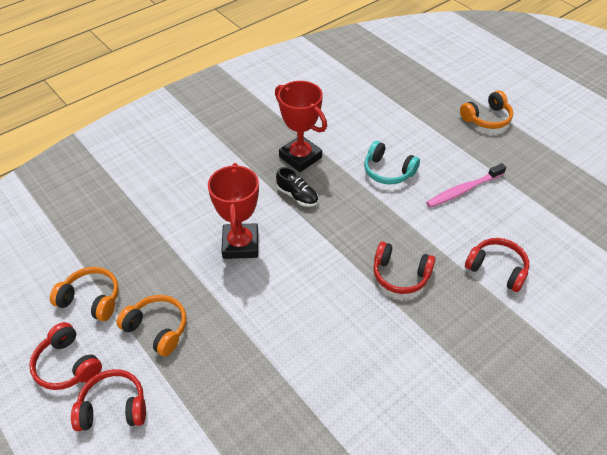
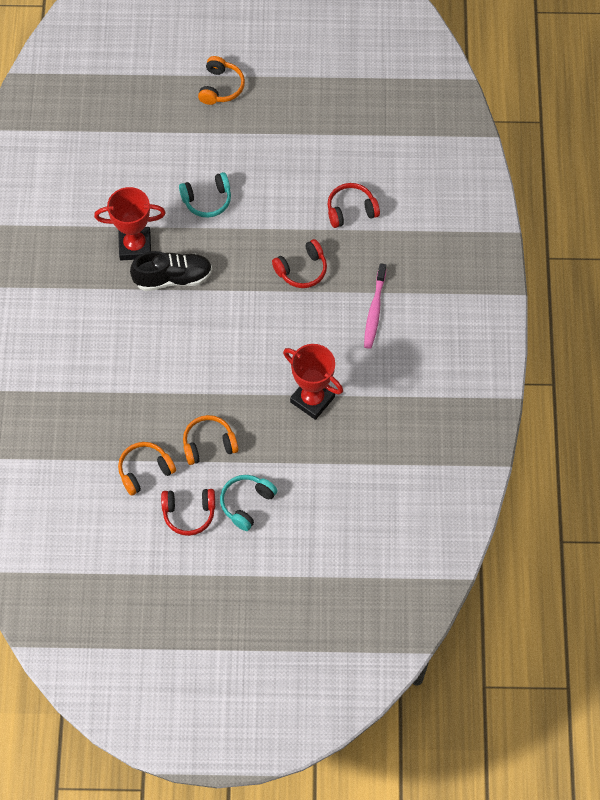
camera: 50 degrees left, 15 degrees up
(113, 407) = (247, 503): red headphones -> turquoise headphones
(240, 244) = (183, 347): red trophy -> red trophy (312, 399)
(297, 196) = (173, 278): black shoe -> black shoe, size x1.66
(463, 190) = (271, 168): pink toothbrush -> pink toothbrush (374, 310)

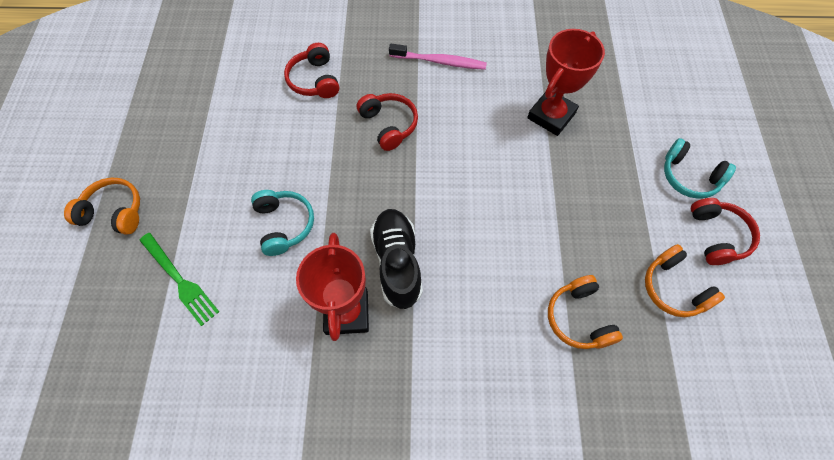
camera: 90 degrees left, 0 degrees up
(163, 139) = (180, 281): none -> green fork
(209, 444) = (623, 216): orange headphones -> orange headphones (579, 318)

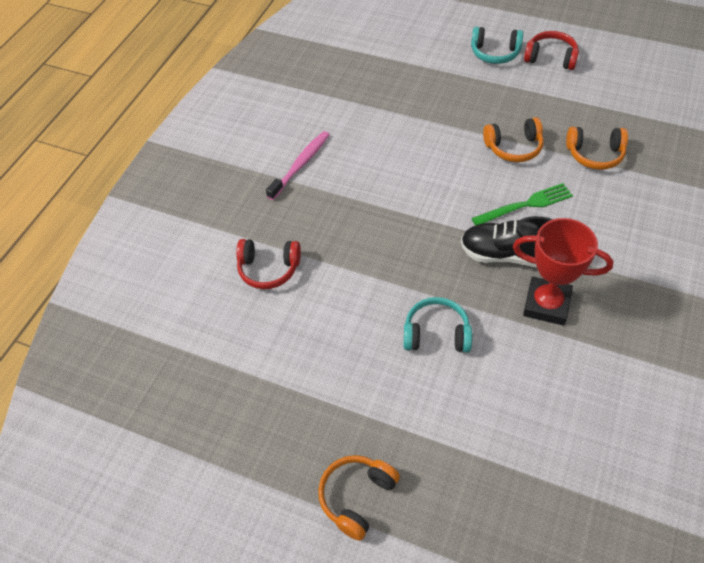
camera: 65 degrees left, 10 degrees down
(180, 281) = (469, 440): green fork -> green fork (526, 204)
(389, 125) = (356, 222): red headphones -> none
(551, 116) = (401, 109): red trophy -> none
(673, 288) = (585, 95): orange headphones -> orange headphones (514, 147)
(689, 176) = (495, 53): turquoise headphones -> turquoise headphones turned 45 degrees clockwise

